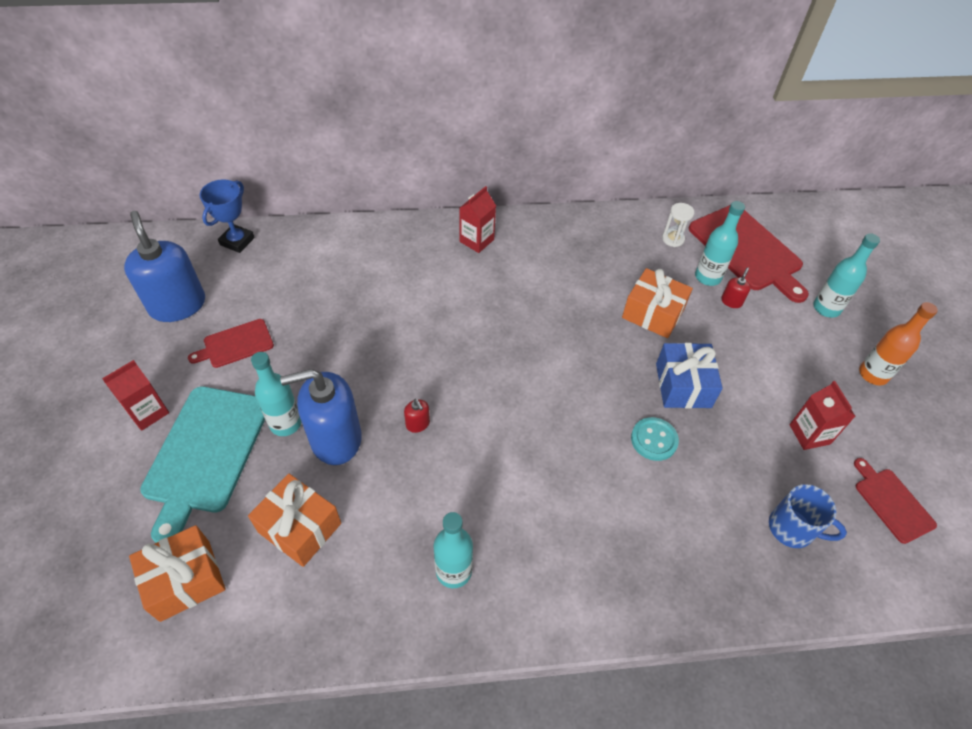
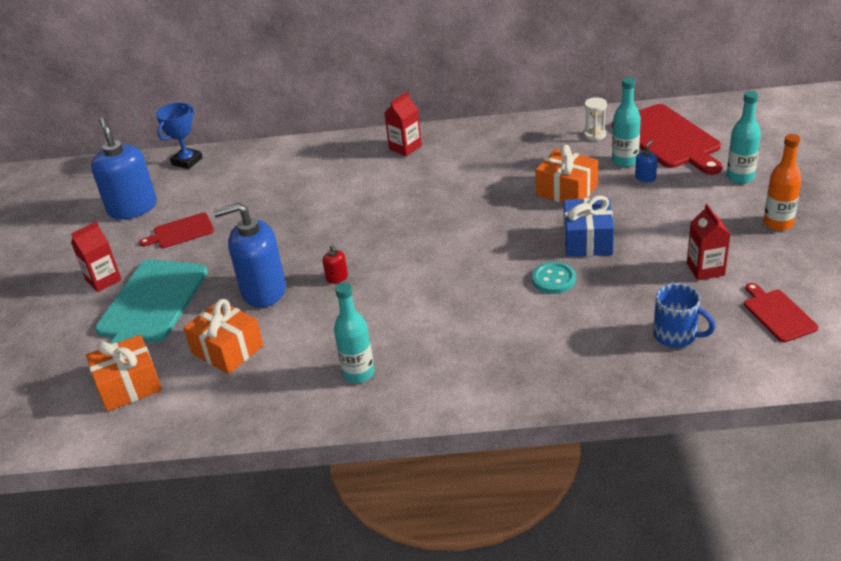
camera: 10 degrees right, 15 degrees down
(285, 423) = (220, 282): turquoise bottle -> none
(731, 301) = (645, 177): red soap dispenser -> blue soap dispenser

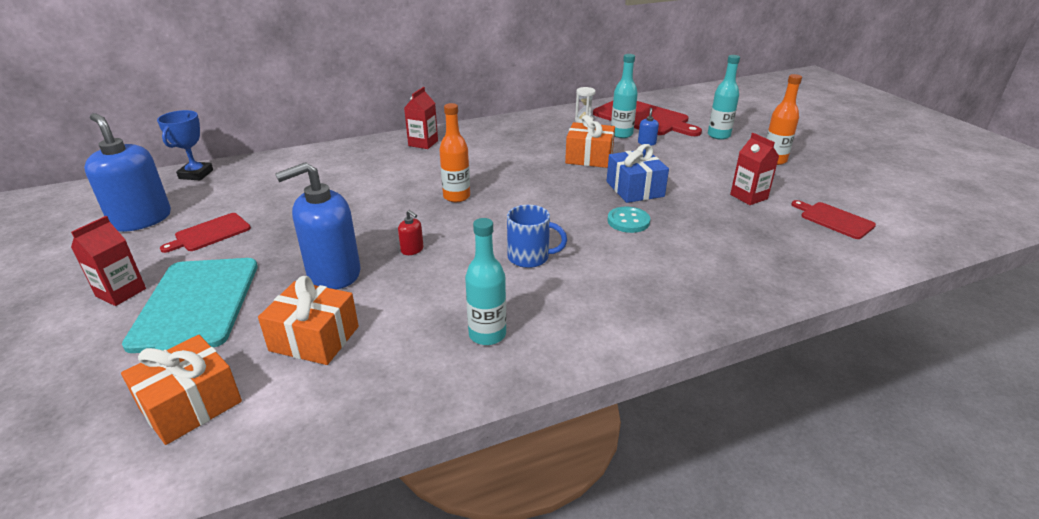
camera: 25 degrees left, 5 degrees down
(404, 223) = (456, 196): none -> orange bottle
(676, 335) = (770, 248): blue mug -> blue mug (530, 257)

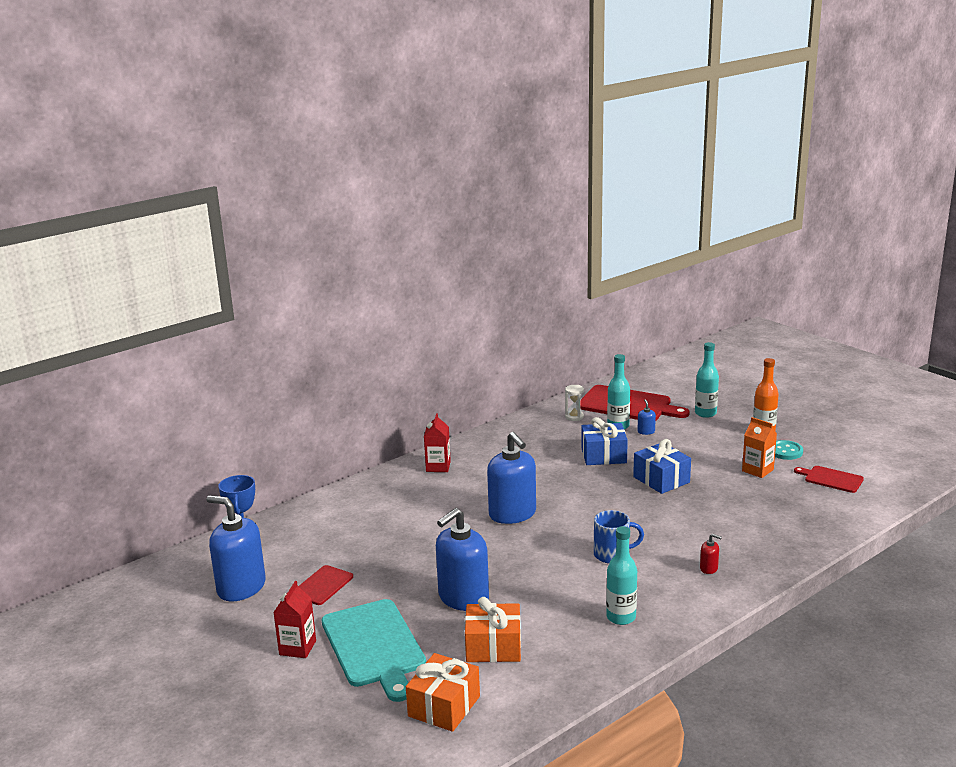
camera: 15 degrees left, 10 degrees down
(412, 250) = (512, 567): red soap dispenser -> red soap dispenser (709, 568)
(456, 196) = (512, 514): orange bottle -> blue soap dispenser
(589, 157) = (603, 455): orange gift -> blue gift
(628, 221) = (672, 510): turquoise button -> turquoise button (785, 451)
(748, 197) = (757, 470): red carton -> orange carton

